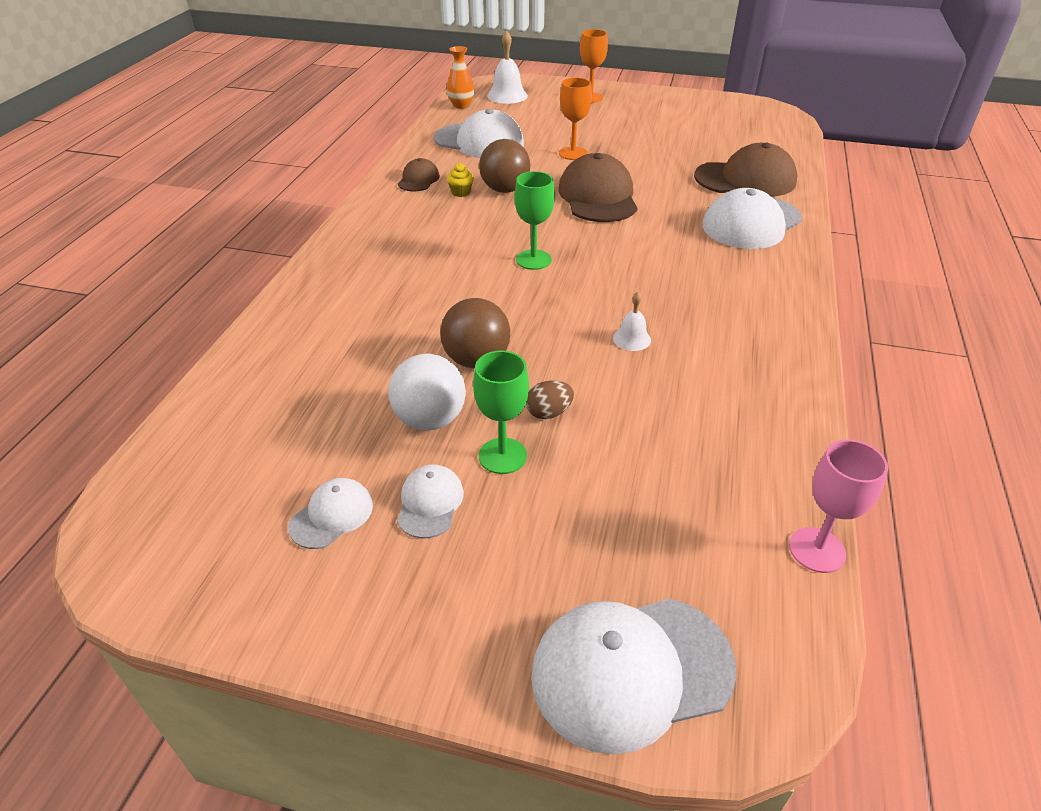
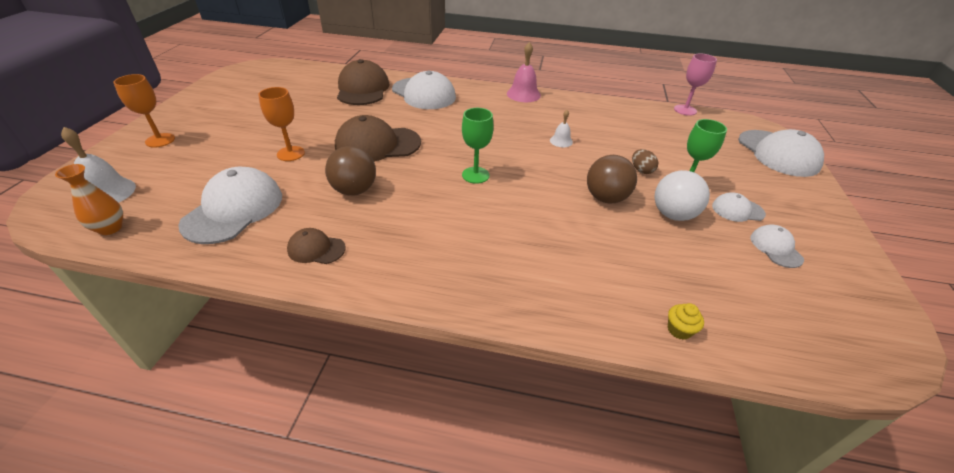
camera: 95 degrees left, 0 degrees up
(332, 515) = (775, 248): white cap -> white cap turned 45 degrees clockwise
(461, 192) = (354, 217): yellow cupcake -> yellow cupcake (679, 330)
(794, 315) = (523, 94): none -> pink bell

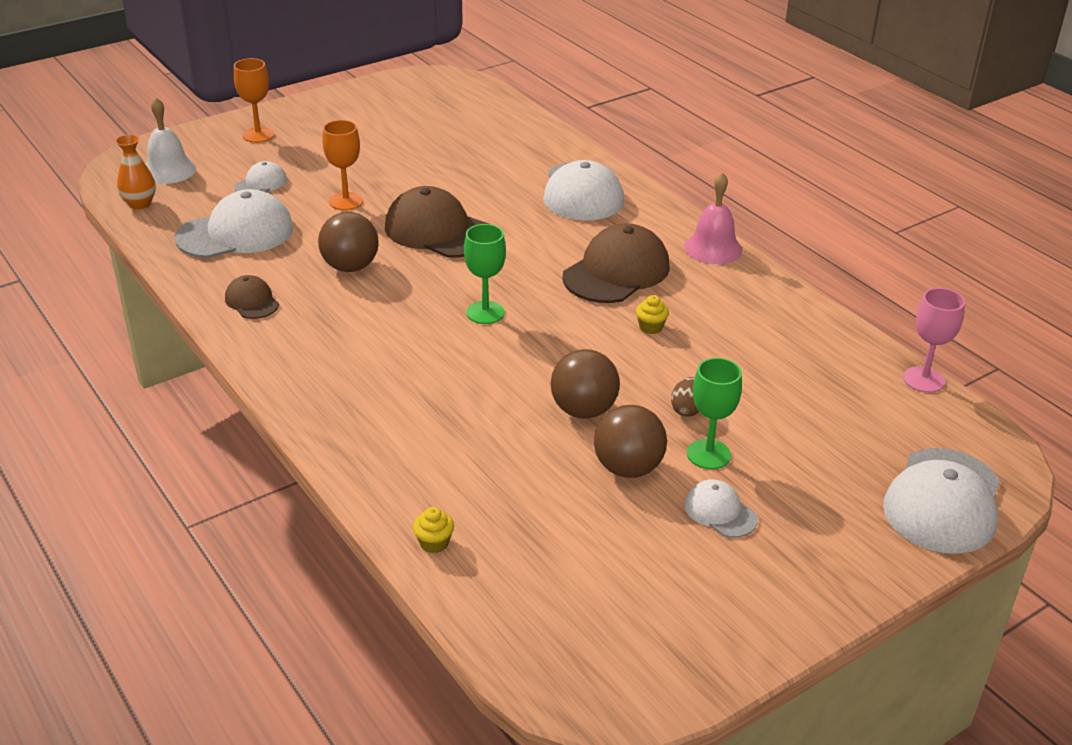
camera: 45 degrees right, 5 degrees down
(363, 89) = (521, 156): brown cap -> brown cap (616, 272)
(561, 141) = (651, 327): white bell -> yellow cupcake
(673, 215) = (628, 468): white ball -> brown ball
(775, 248) = (681, 565): white cap -> white cap (261, 183)

